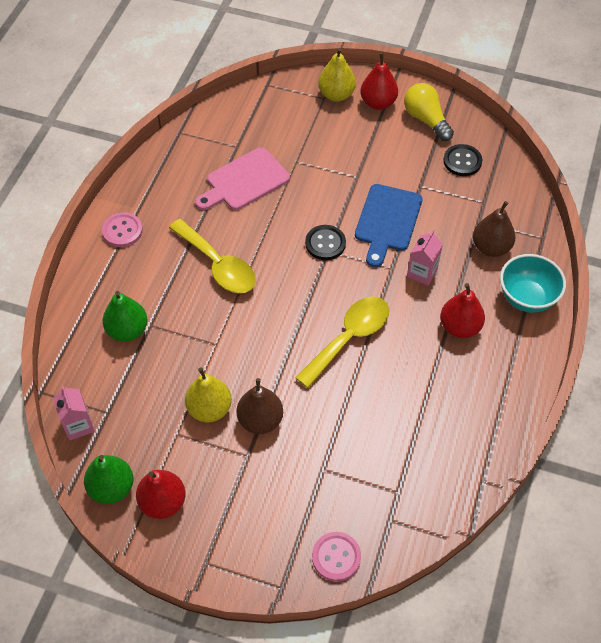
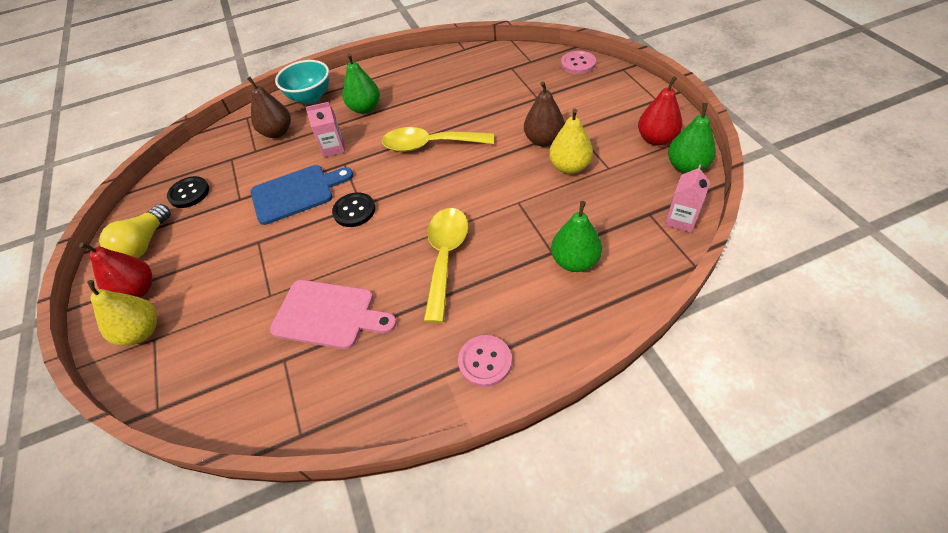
camera: 125 degrees left, 5 degrees down
(459, 327) = (365, 108): red pear -> green pear

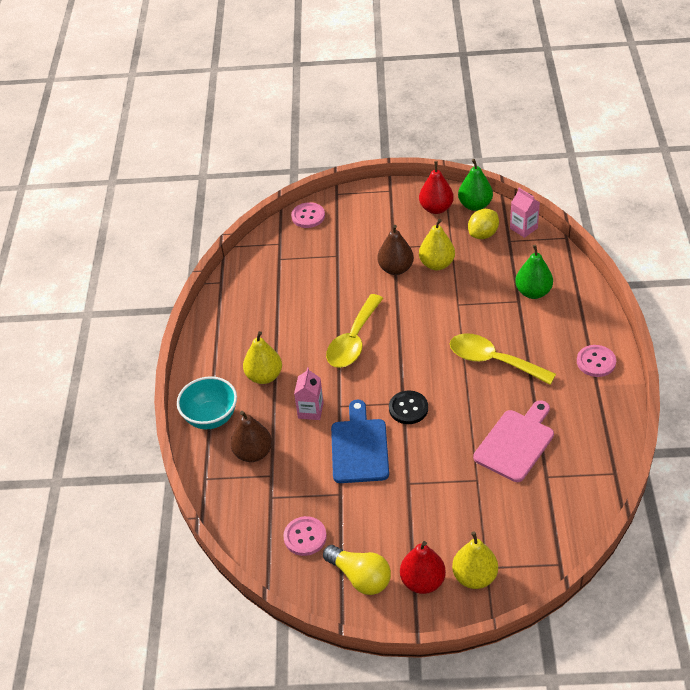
camera: 70 degrees left, 5 degrees down
(189, 193) = (305, 537): black button -> pink button
(365, 108) = (264, 376): green pear -> yellow pear
(643, 188) = (483, 234): none -> yellow lemon

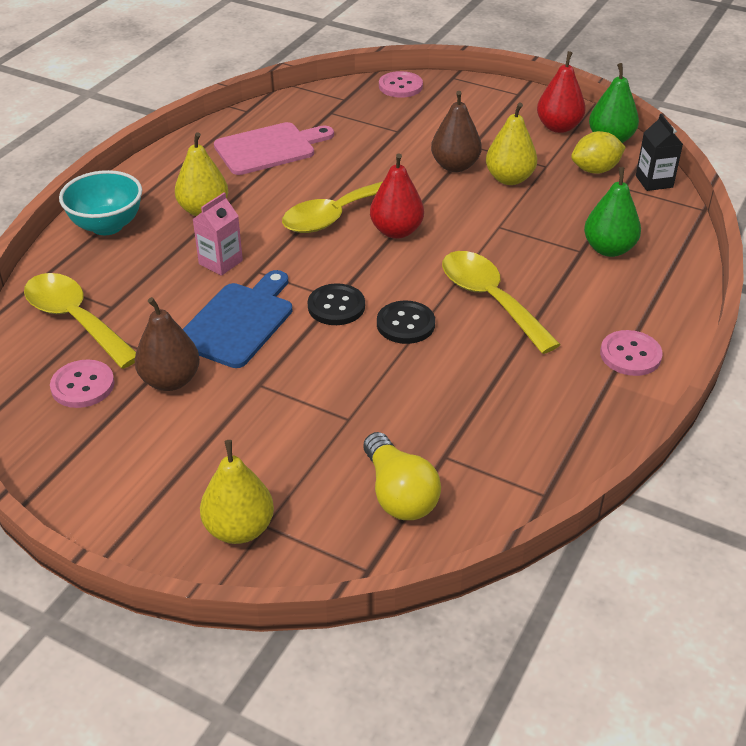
camera: 25 degrees right, 5 degrees down
(253, 453) = (115, 277): brown pear -> brown pear (170, 380)
(257, 495) = (75, 320): none -> yellow spoon
(360, 577) = (100, 459): yellow light bulb -> yellow light bulb (399, 494)
(422, 581) = (169, 501): red pear -> red pear (396, 231)
(458, 401) = (405, 324): none -> black button
(516, 443) = (438, 400): pink cutting board -> pink cutting board (269, 148)
(523, 228) = (654, 181): pink carton -> black carton

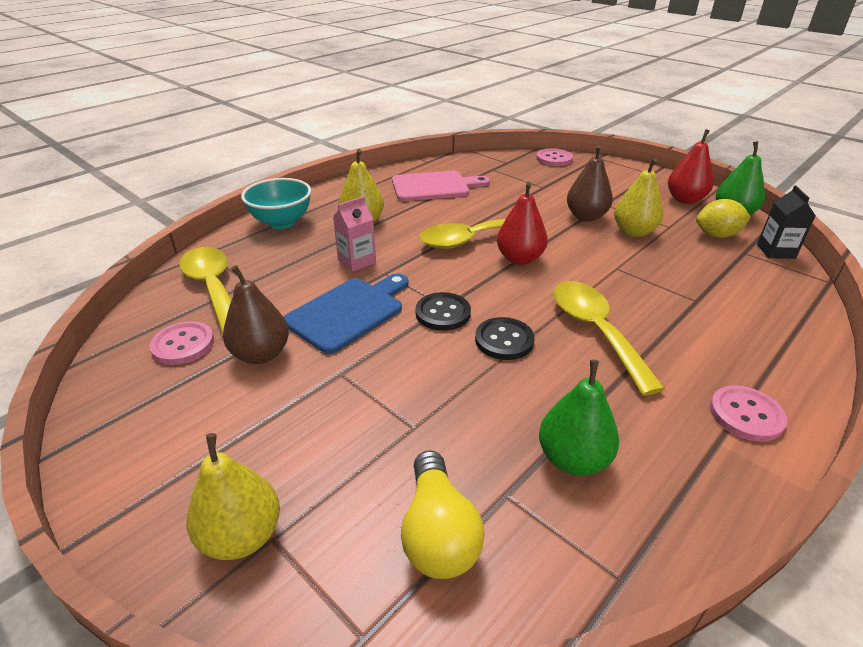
camera: 15 degrees right, 5 degrees down
(609, 249) = (726, 303): green pear -> green pear (573, 459)

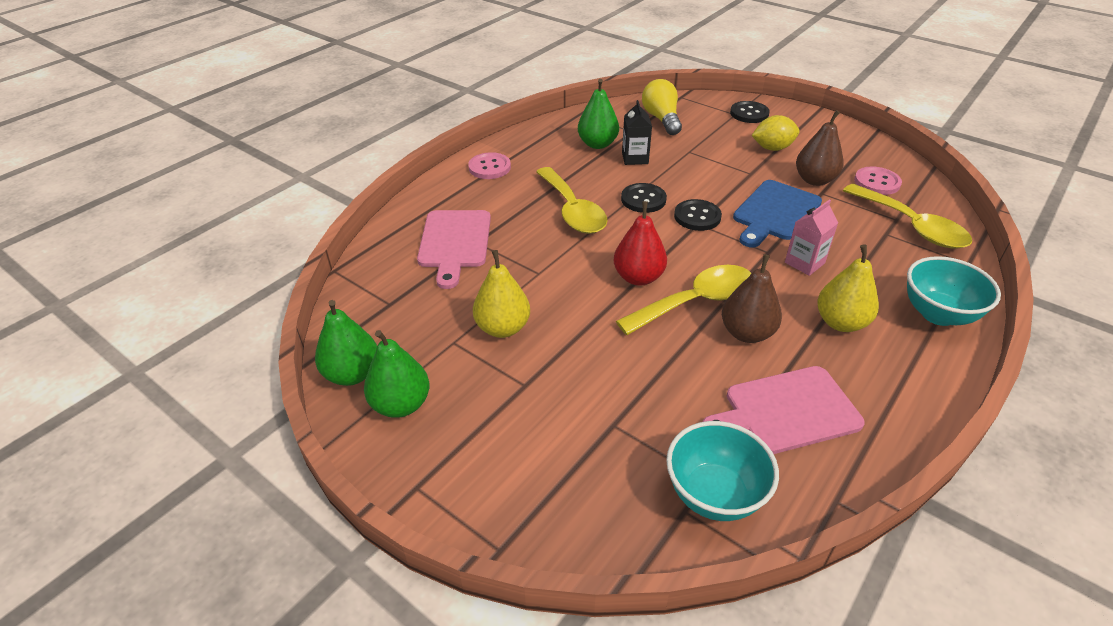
camera: 175 degrees right, 5 degrees up
(242, 536) = (749, 113): yellow pear -> black button
(490, 165) = (714, 494): none -> turquoise bowl
(554, 159) = (592, 534): pink button -> none
(586, 216) = (557, 353): brown pear -> brown pear (747, 333)
(685, 200) = (401, 404): red pear -> green pear
(717, 235) = (403, 329): yellow lemon -> yellow lemon (772, 148)
(721, 301) = (454, 242): none -> pink cutting board
(775, 251) = (353, 307): black carton -> black carton (635, 158)

